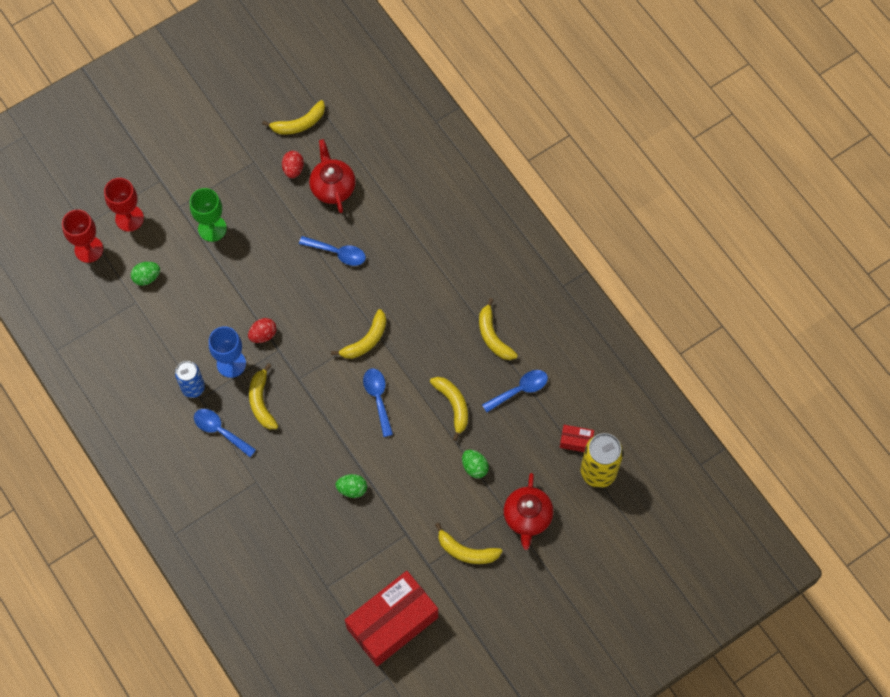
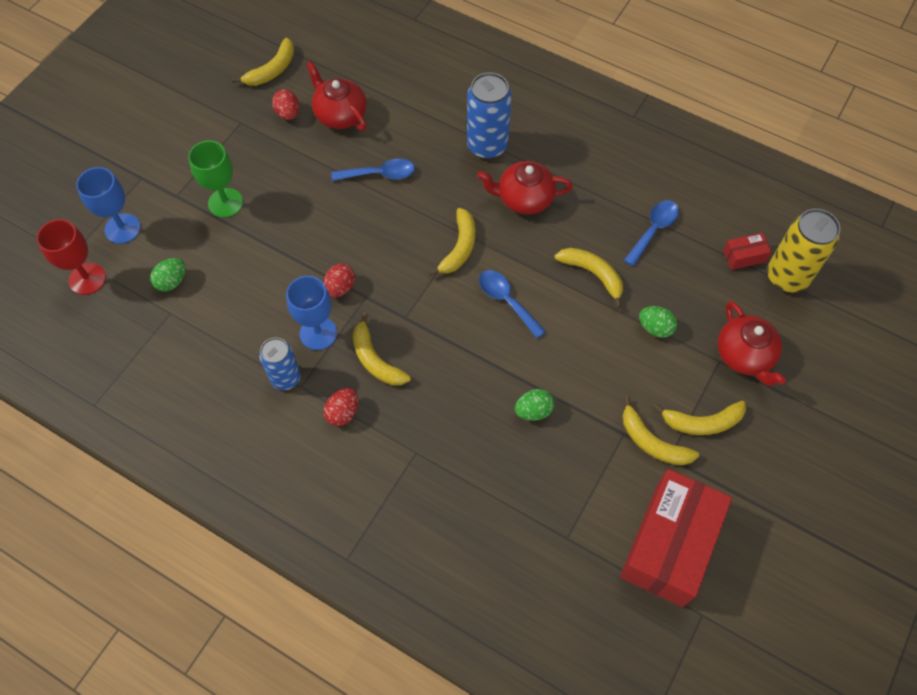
camera: 25 degrees left, 5 degrees down
(129, 218) = (122, 228): red goblet -> blue goblet
(220, 431) = (343, 413): blue spoon -> red egg
(432, 263) = (487, 146): none -> blue can
(436, 321) = (524, 198): none -> red teapot
(493, 336) = (593, 190): yellow banana -> yellow banana (652, 442)

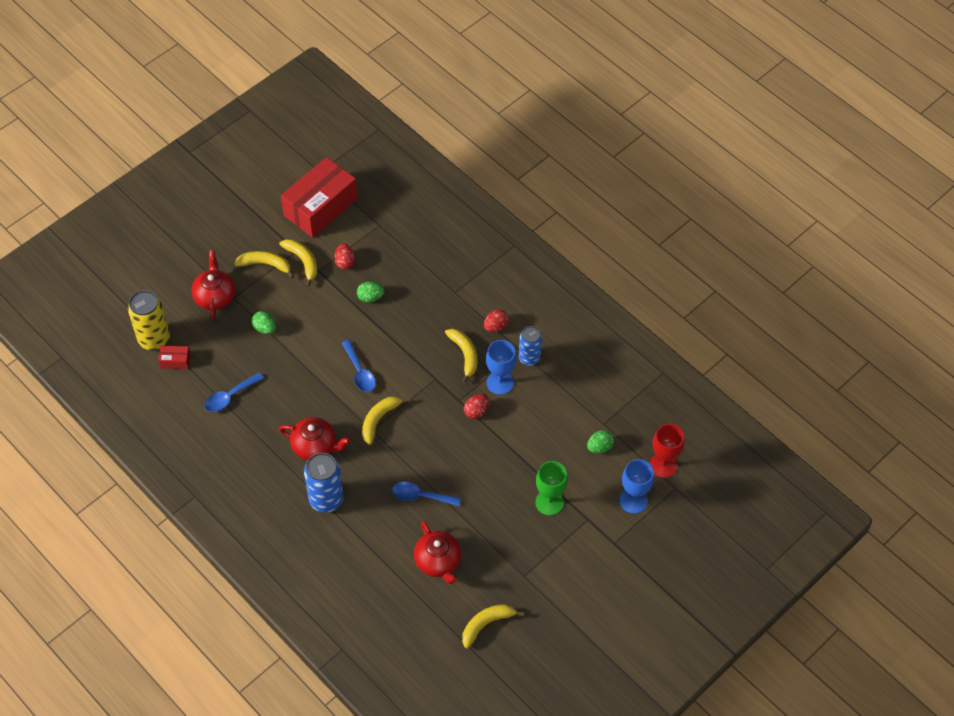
camera: 165 degrees left, 5 degrees down
(288, 113) = (482, 574): red egg -> red egg (345, 262)
(593, 274) = (290, 375): yellow banana -> none

